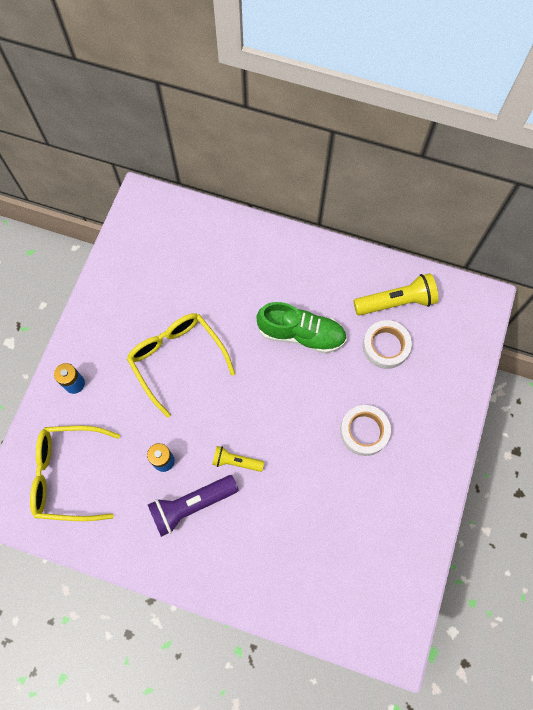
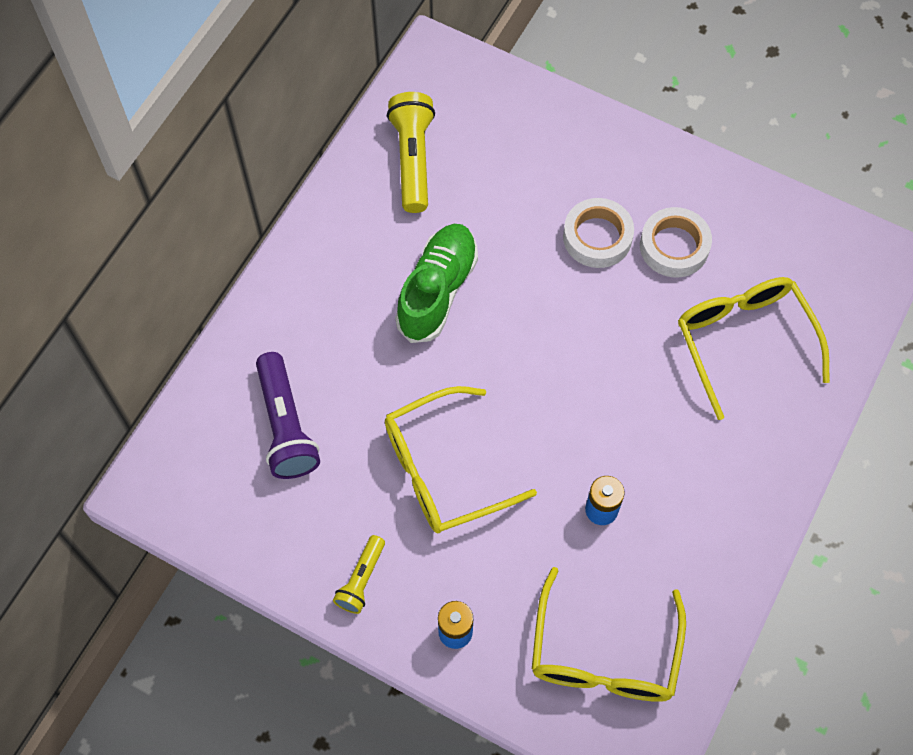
camera: 80 degrees left, 5 degrees down
(192, 505) = (672, 478): purple flashlight -> purple flashlight (286, 425)
(236, 461) = (616, 409): yellow flashlight -> yellow flashlight (361, 579)
(303, 544) = (743, 341): none -> yellow glasses
(385, 346) = (477, 186): white tape -> white tape (674, 246)

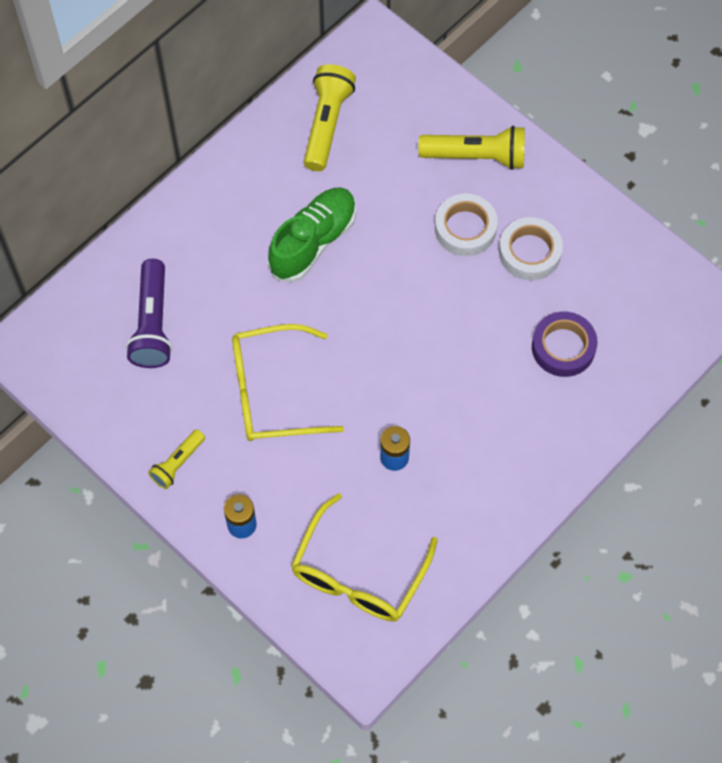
camera: 15 degrees right, 0 degrees up
(583, 157) = (476, 156): none -> yellow flashlight
(743, 341) = (563, 347): yellow glasses -> purple tape

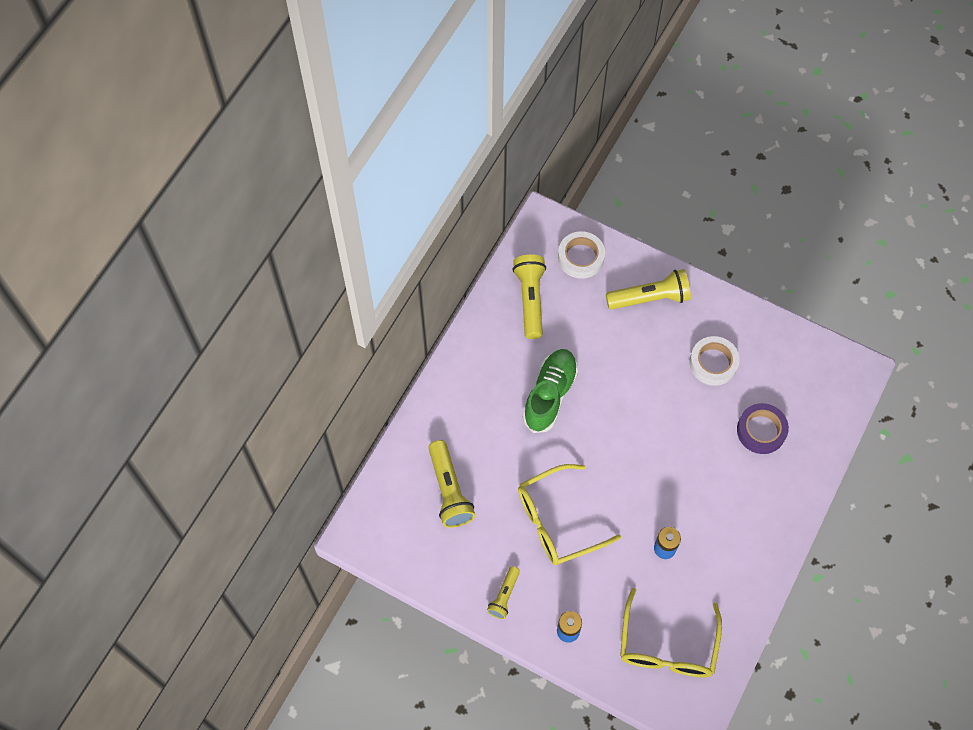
camera: 15 degrees left, 0 degrees up
(152, 323) = (449, 490): purple flashlight -> yellow flashlight
(465, 228) = (660, 356): white tape -> white tape (581, 257)

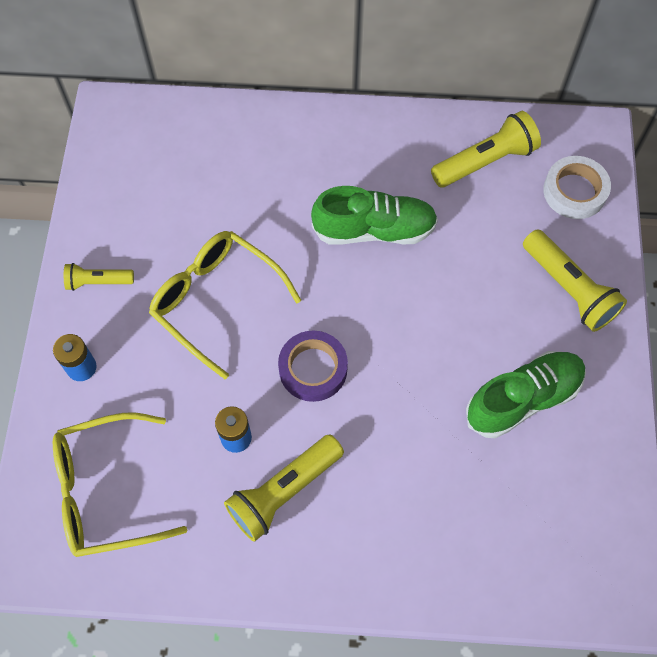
camera: 65 degrees right, 0 degrees up
(449, 490) = (202, 176): yellow flashlight -> yellow flashlight (284, 491)
(713, 363) = (523, 399): white tape -> green shoe
(761, 431) = (460, 497): purple tape -> purple tape (313, 369)

